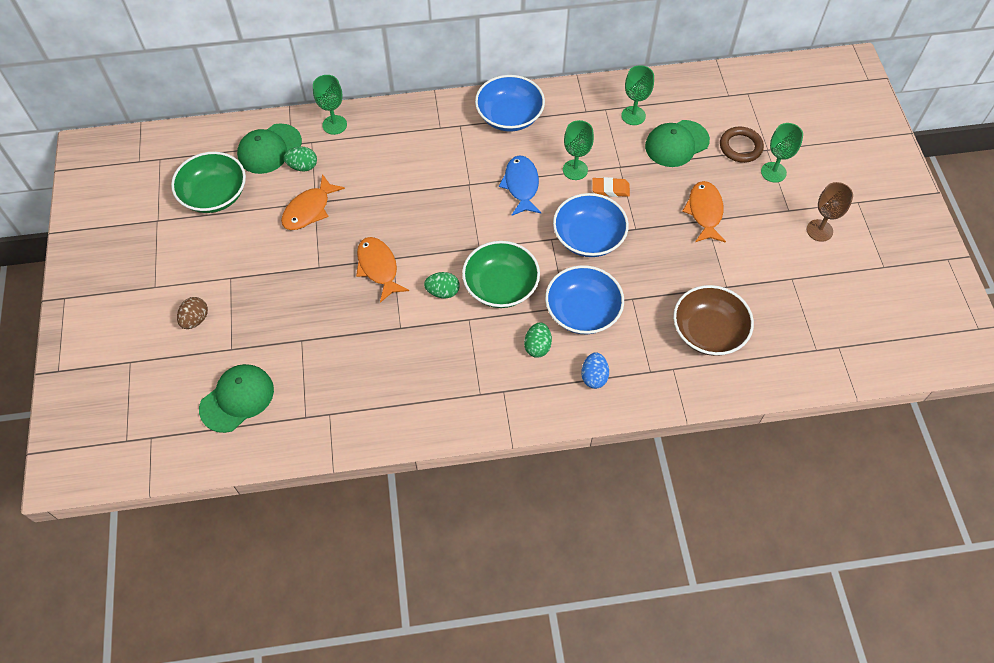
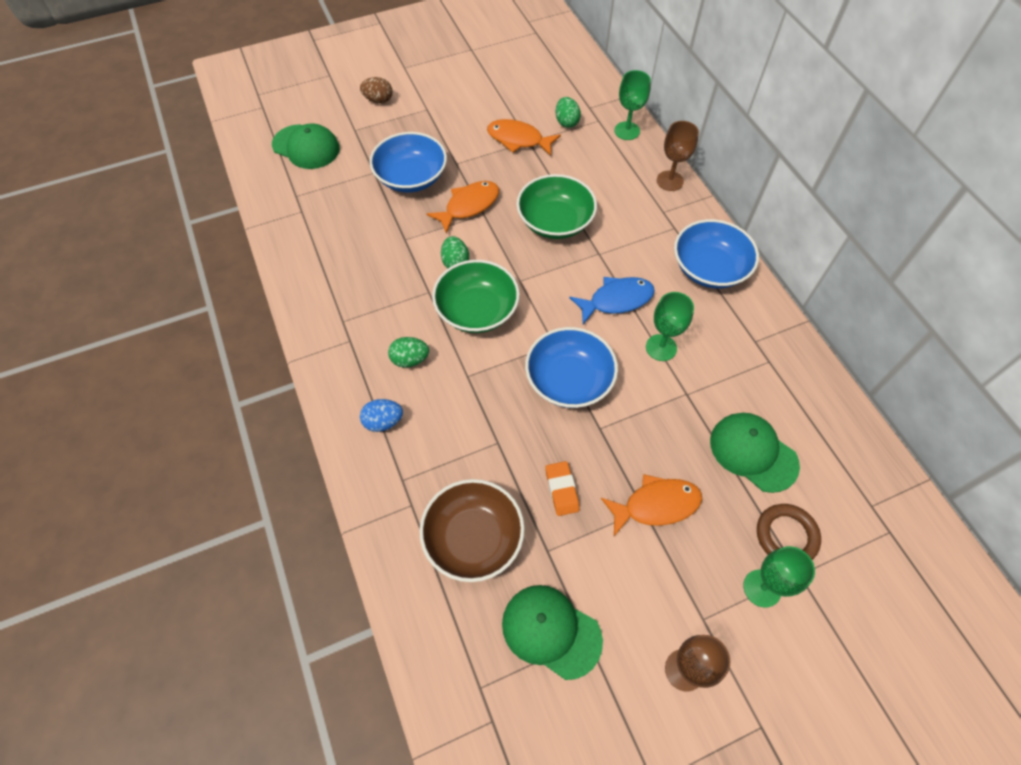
camera: 75 degrees right, 0 degrees up
(214, 195) = (511, 75): green bowl -> green bowl (555, 221)
(269, 149) = (577, 95): green cap -> green cap (551, 631)
(407, 112) = (670, 181): none -> brown goblet
(582, 311) = (466, 394): blue bowl -> blue bowl (411, 177)
(610, 189) = (648, 390): orange eraser -> orange eraser (562, 490)
(633, 116) = (774, 394): green goblet -> none

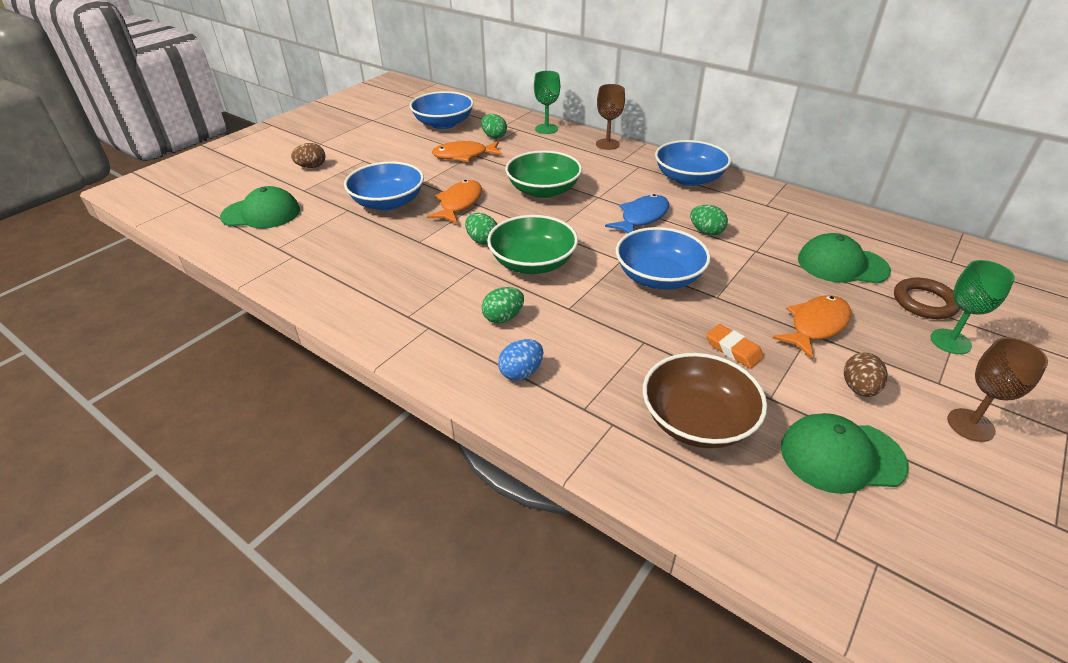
camera: 30 degrees left, 20 degrees down
(532, 82) = (443, 123): none -> blue bowl
(628, 584) = (859, 388): none -> brown egg
(661, 347) = (706, 232): green goblet -> green egg

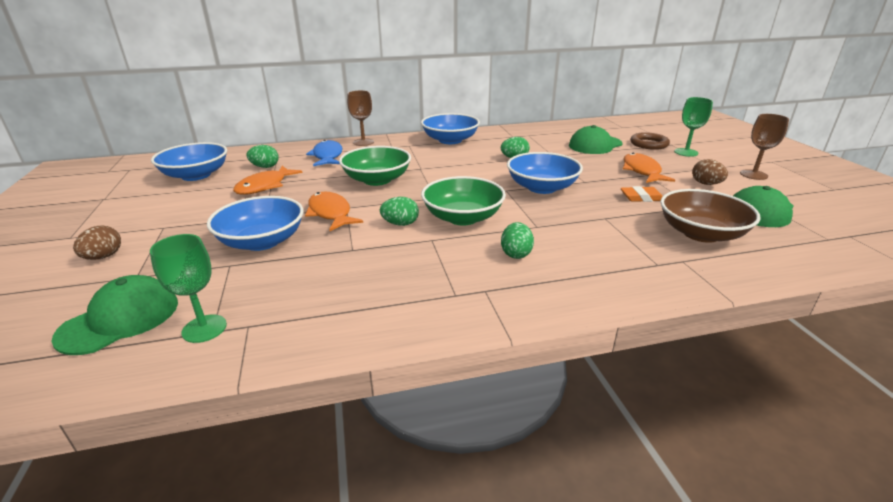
camera: 50 degrees left, 10 degrees down
(521, 372) = (593, 272): blue egg -> none
(546, 129) = (299, 149): green goblet -> green goblet (204, 328)
(642, 217) = (468, 167): blue fish -> blue fish (327, 156)

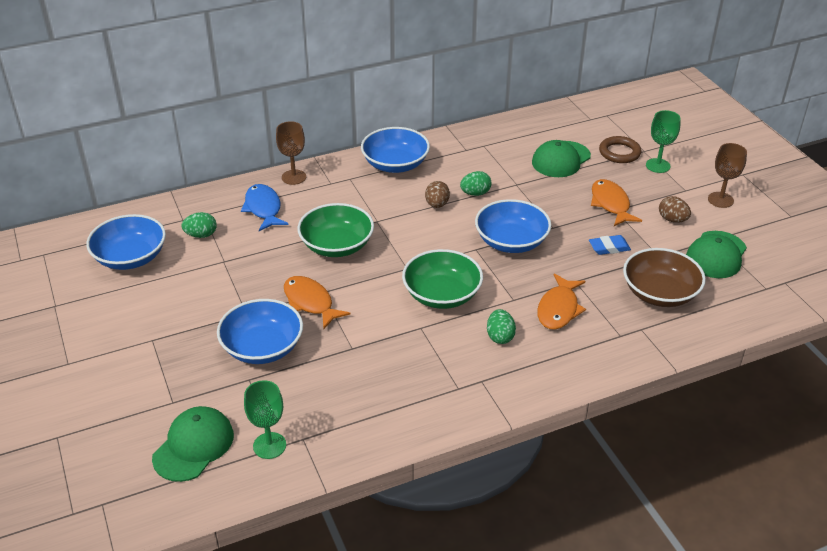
camera: 10 degrees left, 10 degrees up
(103, 257) = (123, 383): brown egg -> brown egg (437, 204)
(265, 186) = (220, 268): orange fish -> orange fish (559, 309)
(400, 224) = (385, 310): green egg -> none
(641, 197) = (609, 247): orange eraser -> blue eraser

